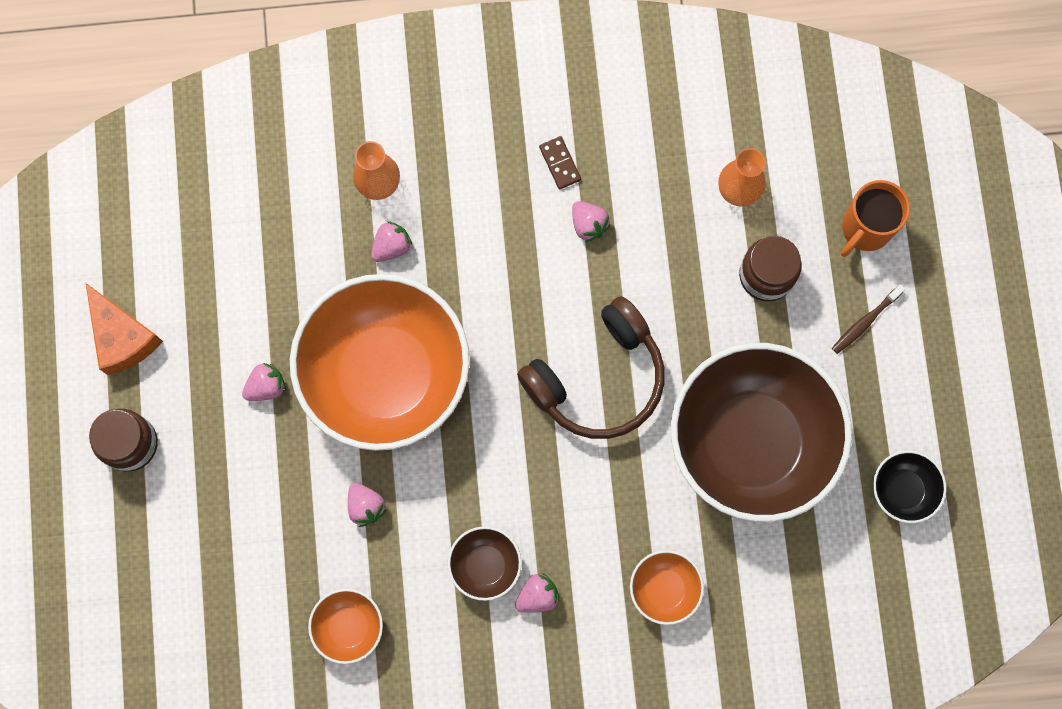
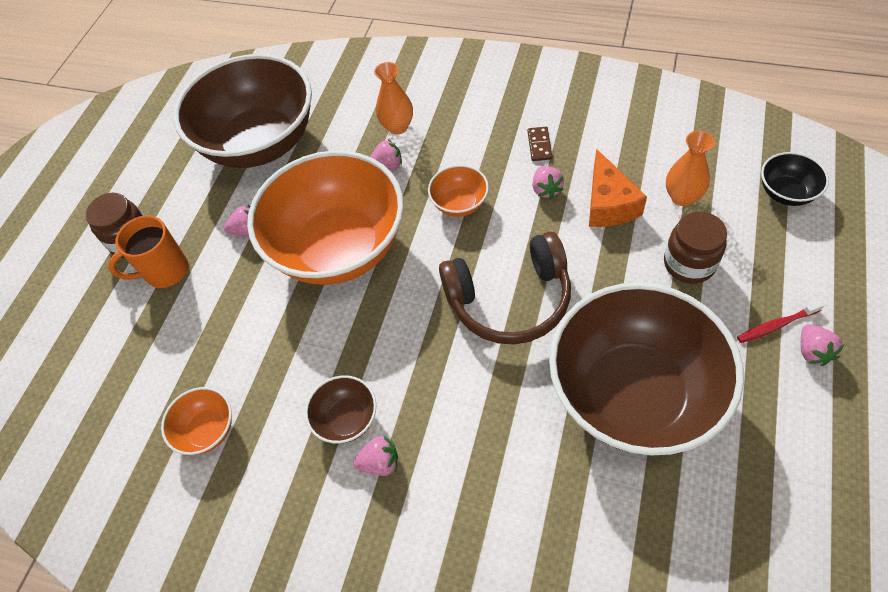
camera: 30 degrees right, 20 degrees down
(122, 337) = (170, 173): orange cheese -> orange cheese (608, 204)
(215, 259) = (260, 143): none -> brown bowl
(366, 506) = (273, 338): pink strawberry -> pink strawberry (812, 351)
(664, 589) = (502, 500): orange bowl -> orange bowl (459, 204)
(865, 229) = (793, 252): orange mug -> orange mug (165, 271)
(865, 322) = (776, 325): brown toothbrush -> red toothbrush
(903, 490) = (782, 490): black bowl -> black bowl (786, 193)

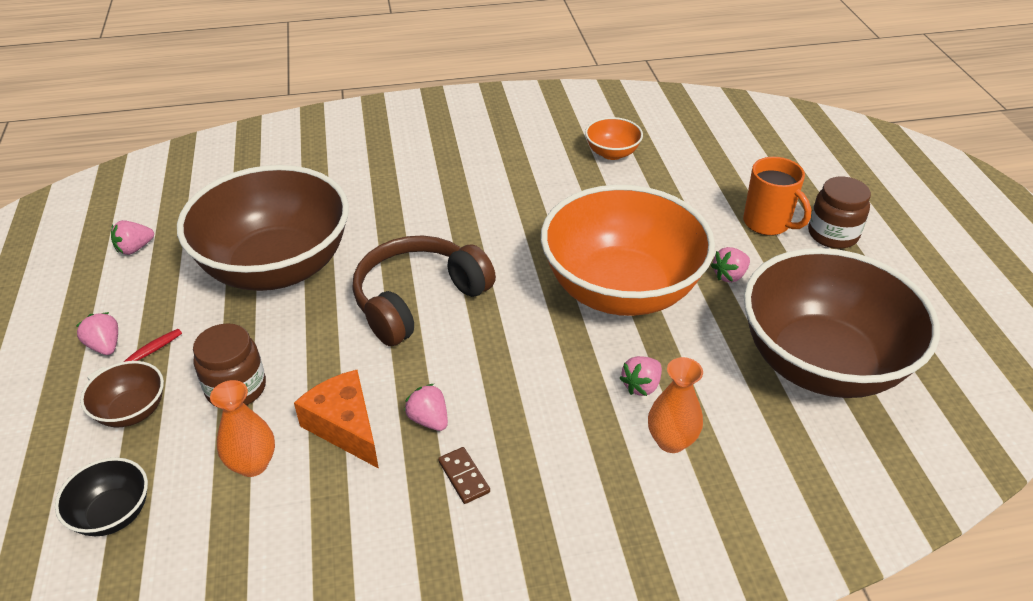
camera: 145 degrees right, 15 degrees down
(165, 271) = (767, 223): orange mug -> orange mug turned 105 degrees clockwise
(346, 419) = (510, 187): brown bowl -> brown bowl (132, 411)
(380, 462) = (467, 175): pink strawberry -> pink strawberry (135, 248)
(459, 204) = (524, 371): orange bowl -> none

